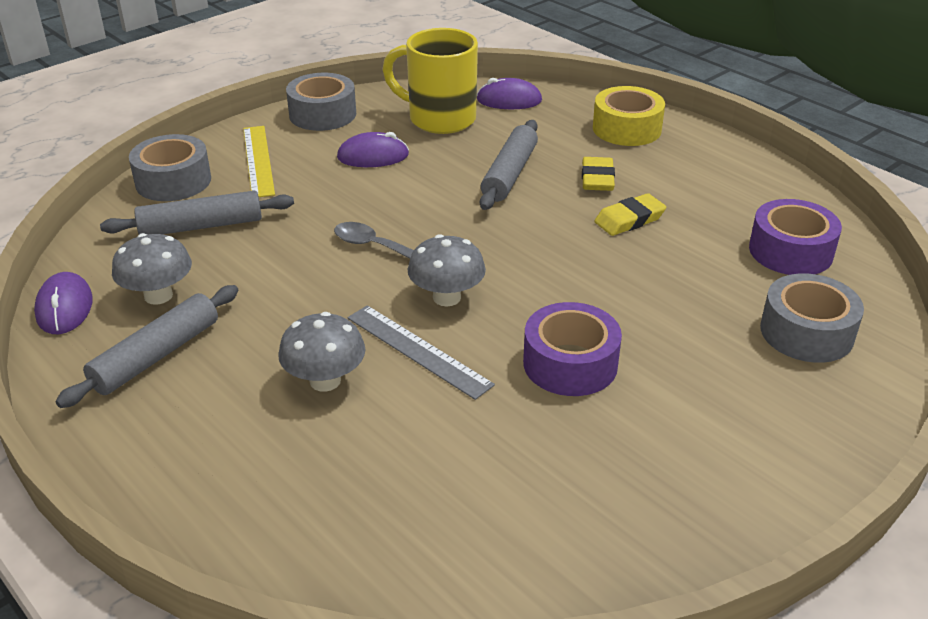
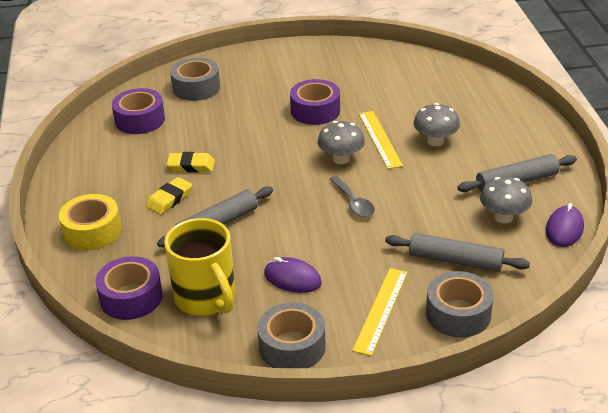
camera: 145 degrees left, 0 degrees up
(418, 350) = (380, 139): grey ruler -> yellow ruler
(509, 100) = (131, 297): purple mouse -> purple tape

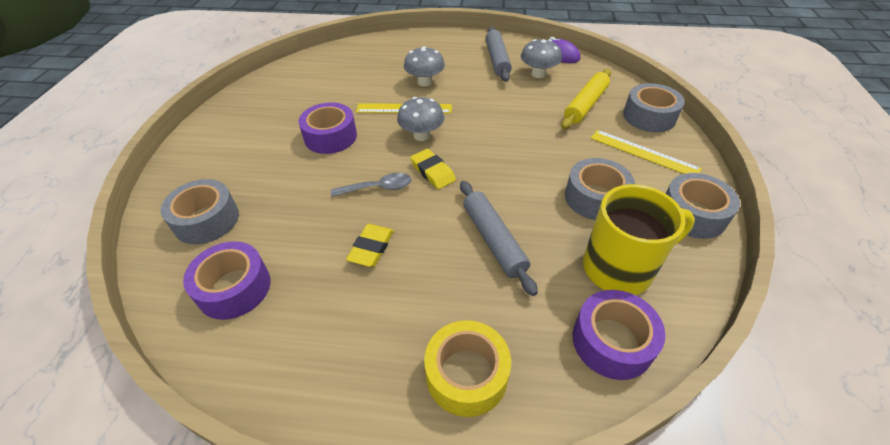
camera: 75 degrees left, 10 degrees up
(169, 199) = (429, 277): yellow eraser -> yellow eraser (433, 172)
(292, 278) = (595, 198): purple mouse -> grey tape
(353, 202) = (492, 140): grey spoon -> grey spoon (378, 188)
(455, 260) = (585, 105): grey rolling pin -> yellow rolling pin

